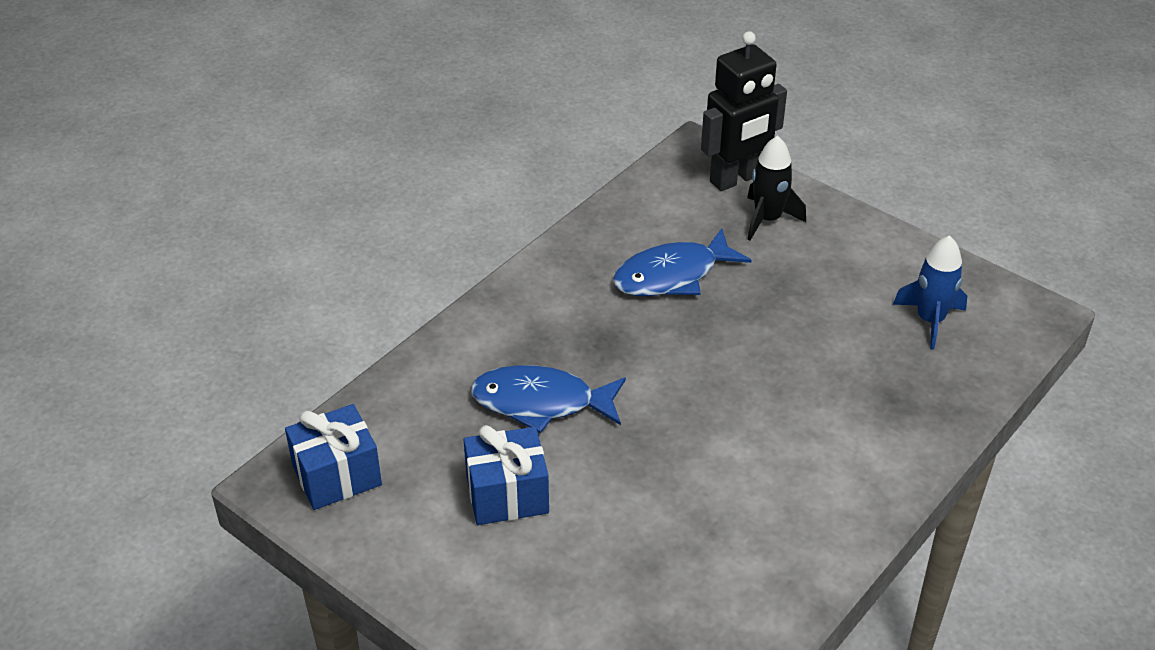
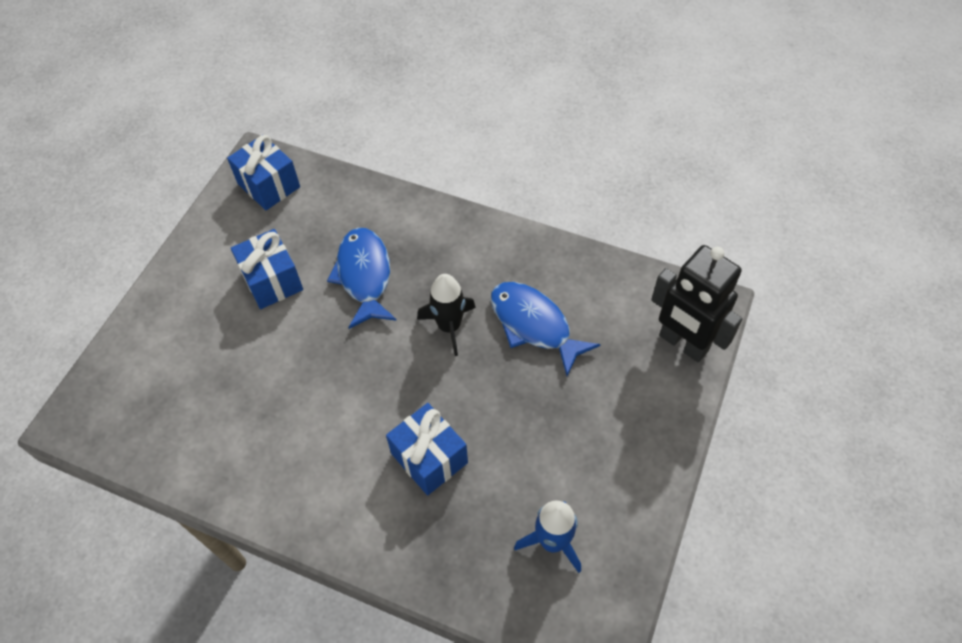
camera: 75 degrees right, 15 degrees up
(767, 219) = (637, 380): black rocket -> black rocket (449, 326)
(813, 392) = (429, 458): none -> blue gift

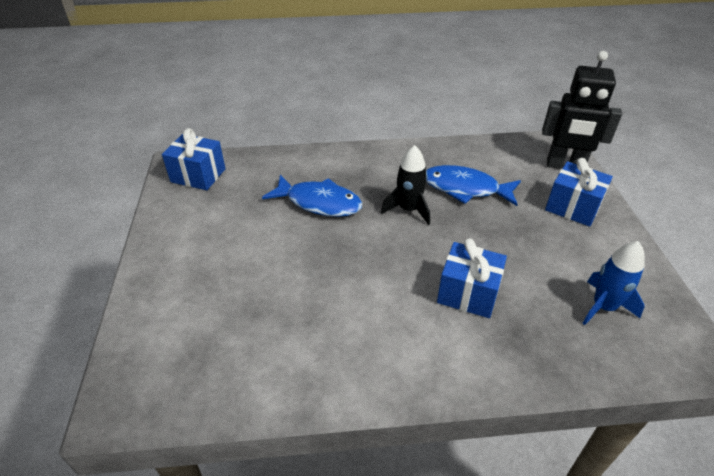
camera: 30 degrees left, 15 degrees down
(272, 281) = (246, 230): blue gift -> blue gift (572, 207)
(364, 276) = (319, 203): blue fish -> blue fish turned 150 degrees clockwise

